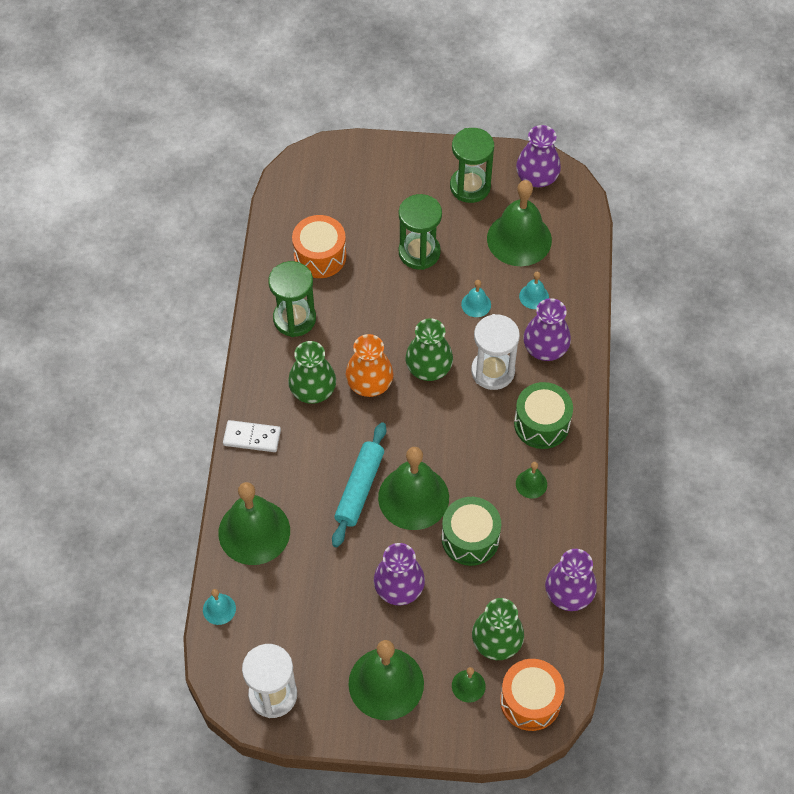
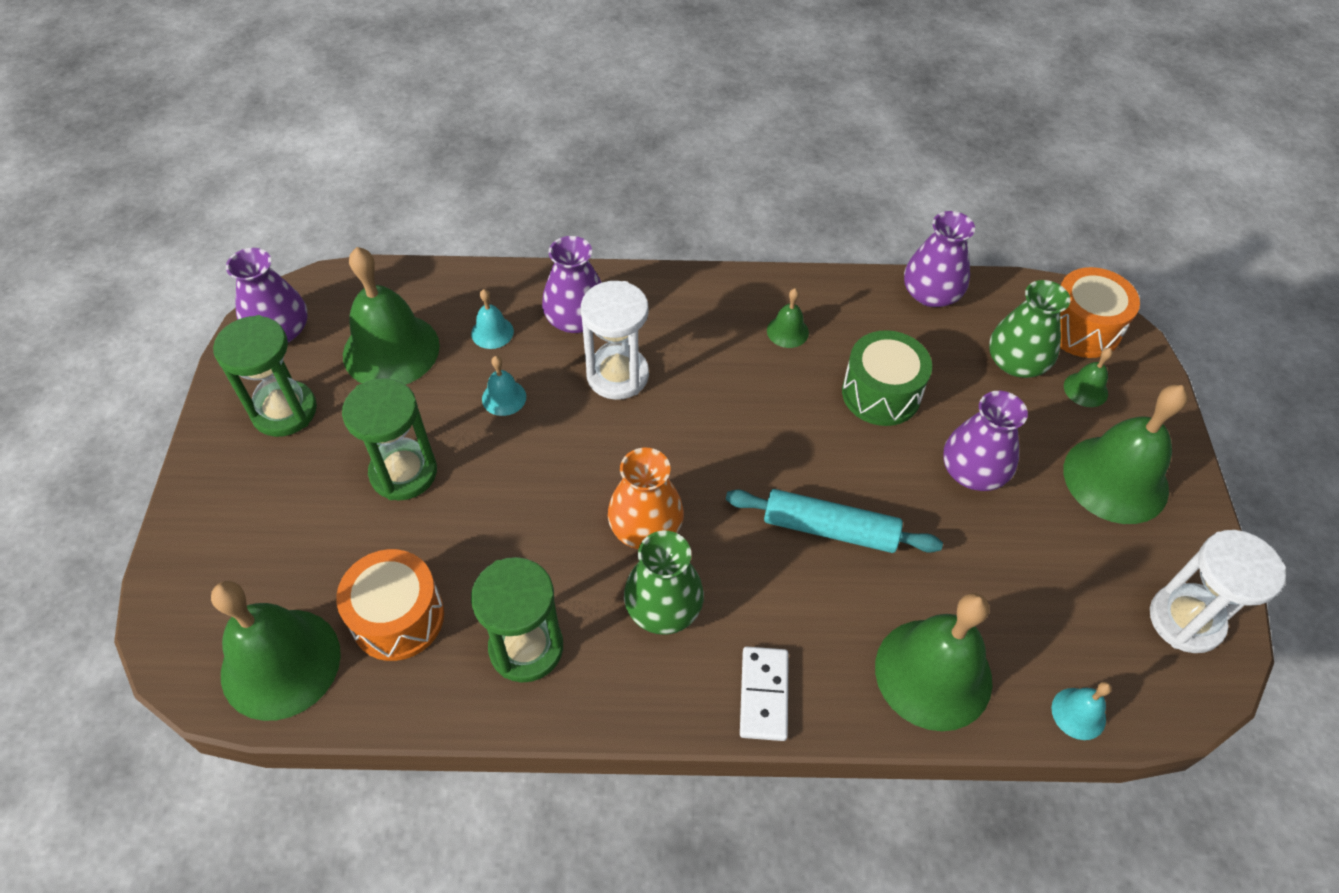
camera: 95 degrees left, 5 degrees down
(413, 497) = (831, 460): green bell -> green bell (281, 663)
(428, 367) = (614, 451): green vase -> none
(541, 424) = (696, 322): green drum -> none

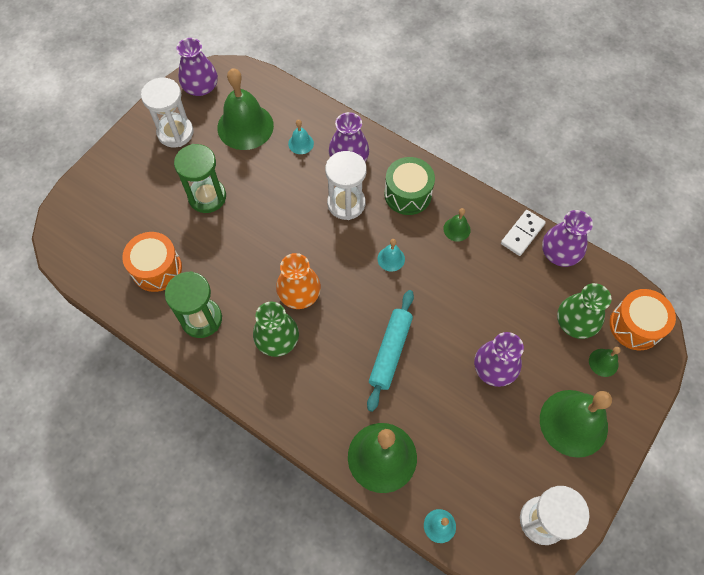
camera: 35 degrees right, 10 degrees up
(281, 663) = (95, 259): green bell -> none
(284, 411) = (175, 133): green hourglass -> white hourglass
(504, 397) = (281, 184): turquoise bell -> turquoise bell (391, 259)
(764, 695) = (292, 412): white domino -> white domino (522, 234)
(829, 529) = (390, 352): turquoise rolling pin -> turquoise rolling pin turned 60 degrees clockwise
(881, 393) = (479, 295): green drum -> green drum (408, 194)

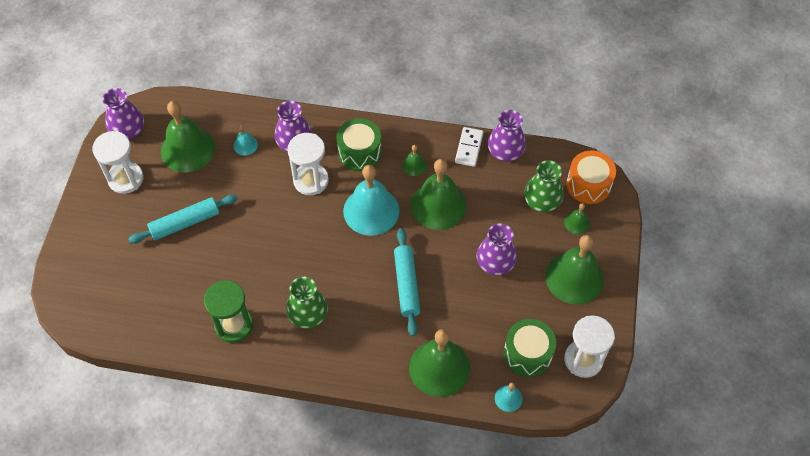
camera: 25 degrees left, 5 degrees down
(157, 269) = (172, 301): orange drum -> none
(207, 197) = (185, 223): green hourglass -> turquoise rolling pin
(299, 294) = (308, 270): orange vase -> none
(391, 259) = (371, 211): turquoise bell -> turquoise bell, size x2.23
(462, 281) = (438, 205): none -> green bell
(483, 485) = (527, 354): none -> green drum

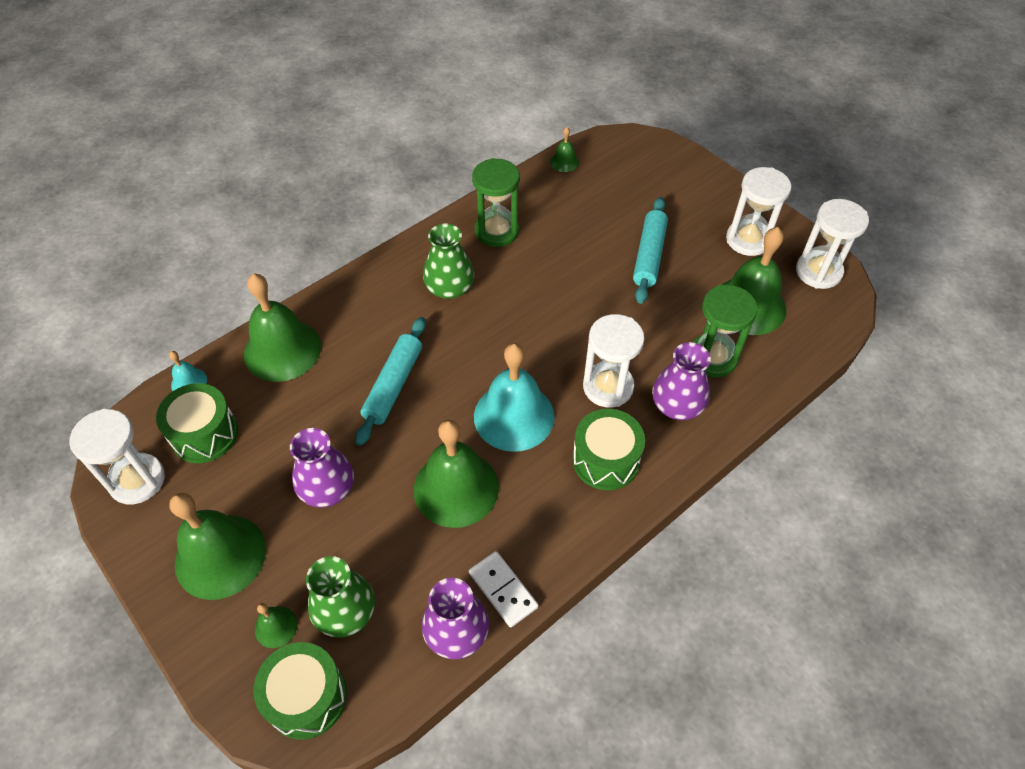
camera: 130 degrees right, 5 degrees down
(128, 130) = (818, 272): purple vase -> white hourglass
(245, 145) = (712, 357): turquoise bell -> green hourglass
(406, 285) = (394, 385): turquoise rolling pin -> turquoise rolling pin turned 75 degrees clockwise
(414, 165) = (535, 504): green bell -> green bell (564, 162)
(588, 185) = (306, 697): orange drum -> green drum

